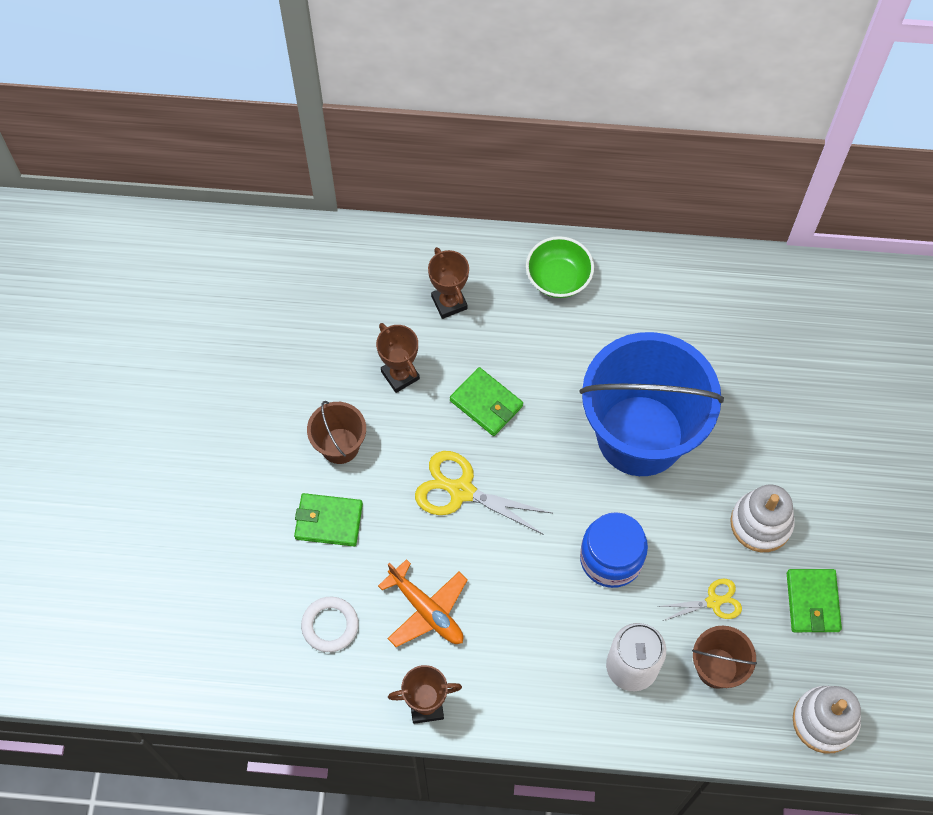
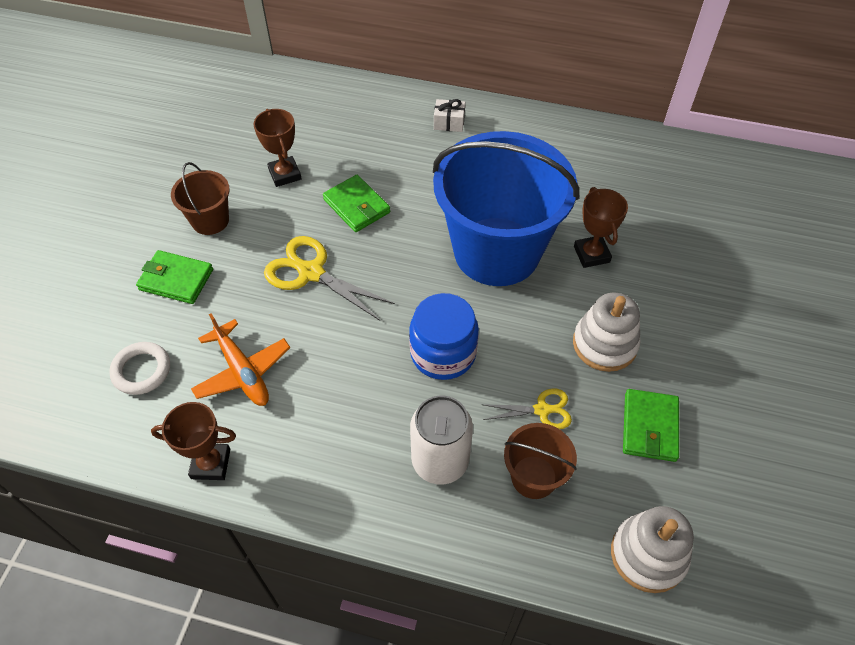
camera: 10 degrees right, 10 degrees down
(449, 302) = (346, 128): brown trophy -> brown trophy (591, 254)
(558, 278) = (449, 123): green bowl -> white gift

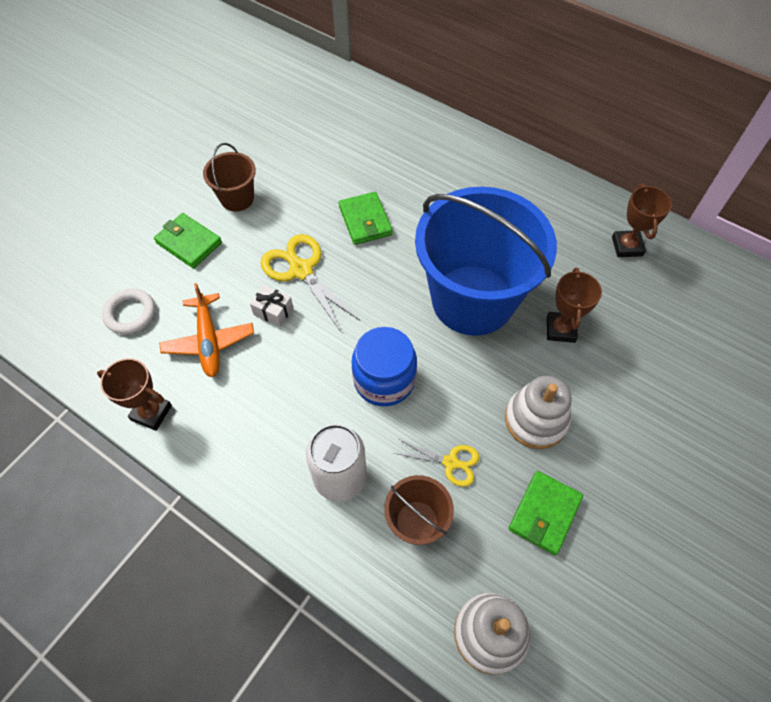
camera: 20 degrees right, 5 degrees up
(285, 174) = (315, 174): brown trophy -> brown trophy (627, 246)
(449, 123) = (480, 165): white gift -> white gift (273, 311)

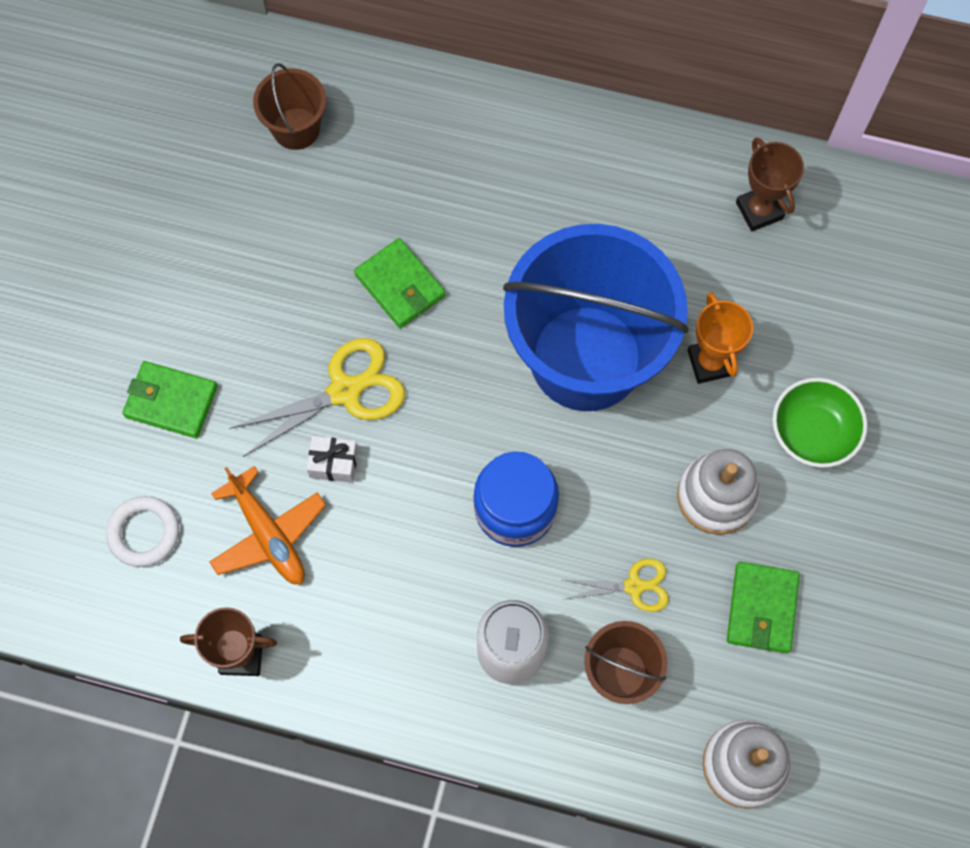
camera: 20 degrees left, 10 degrees up
(237, 198) = (206, 309): brown bucket -> brown bucket (296, 128)
(301, 270) = (345, 391): yellow scissors -> yellow scissors turned 120 degrees clockwise
(560, 329) = (710, 363): brown trophy -> orange trophy
(623, 399) = (812, 433): none -> green bowl

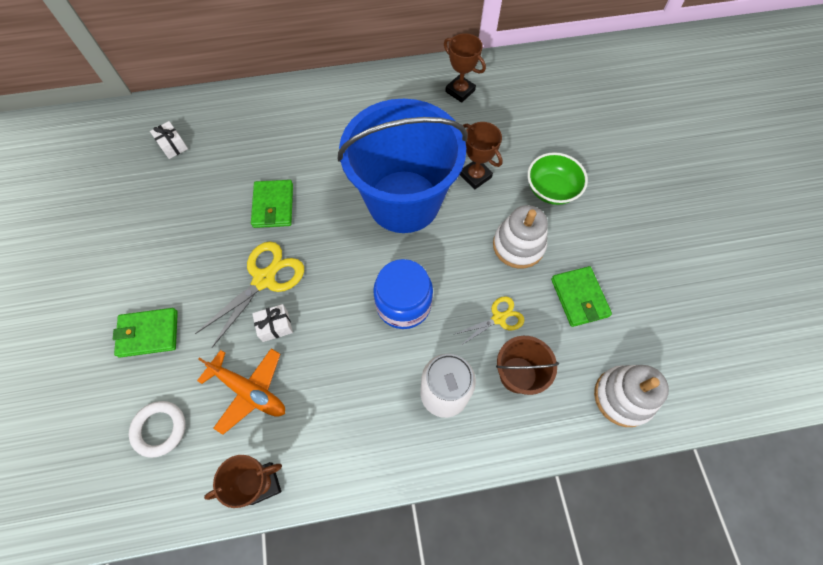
camera: 25 degrees left, 5 degrees down
(296, 128) = (173, 145): brown bucket -> white gift
(400, 285) = (273, 206): green wallet -> green wallet turned 60 degrees clockwise
(710, 363) = (475, 176): orange trophy -> brown trophy

